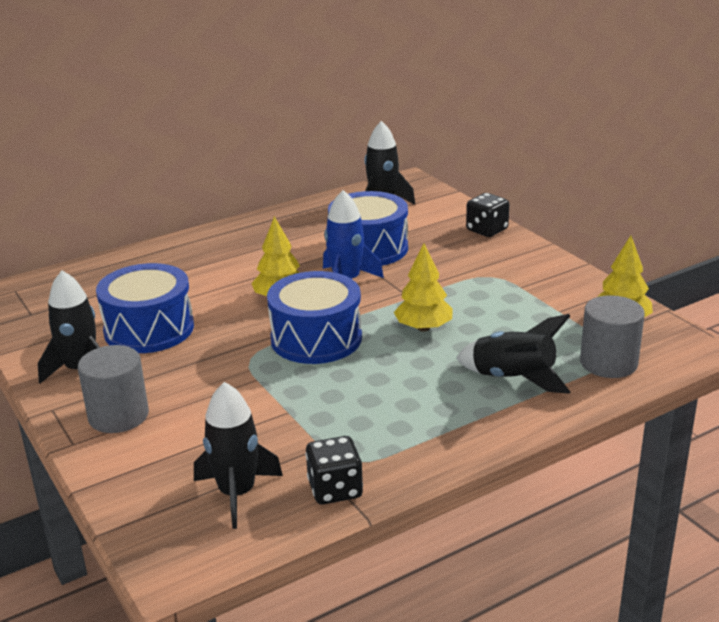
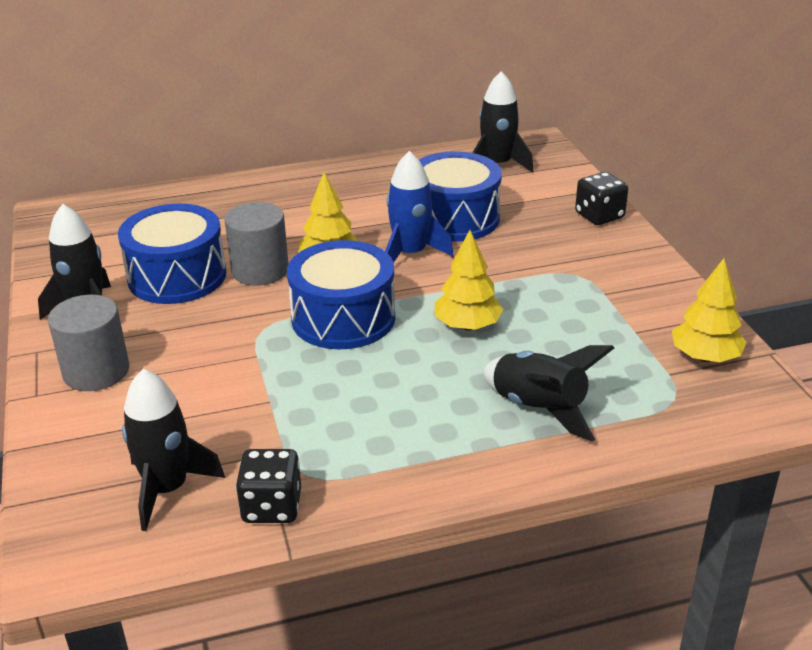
camera: 15 degrees right, 5 degrees up
(608, 363) = (663, 409): grey cylinder -> grey cylinder (260, 270)

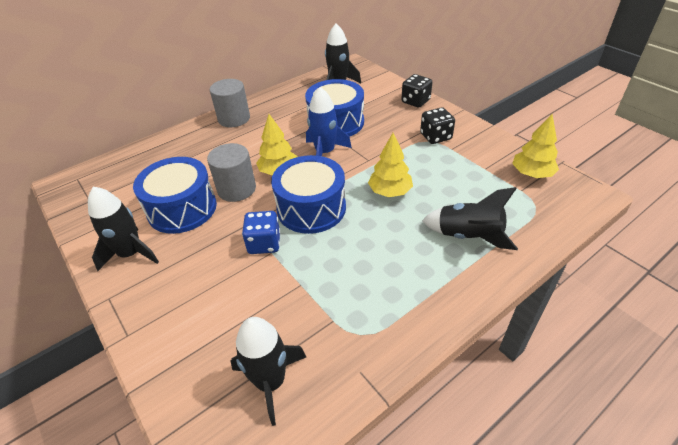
camera: 20 degrees left, 10 degrees up
(96, 371) = (163, 300): grey cylinder -> grey cylinder (234, 118)
(254, 343) = (264, 243): none -> blue dice
(272, 507) = (352, 369): black dice -> black dice (435, 137)

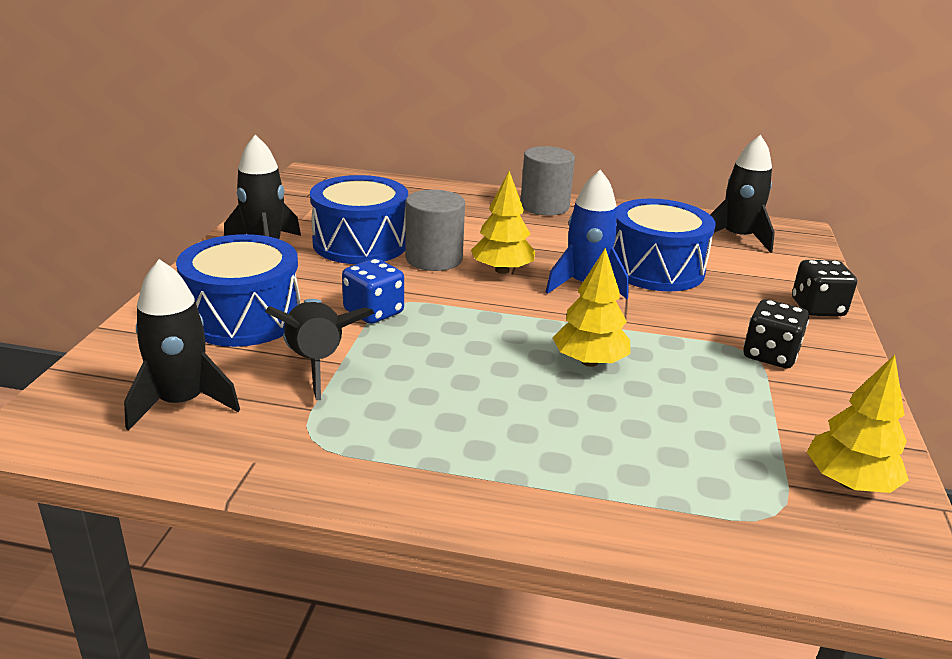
camera: 45 degrees right, 15 degrees down
(311, 208) = (472, 317): blue drum -> blue drum (244, 317)
(468, 236) = (601, 465): black rocket -> black rocket (316, 363)

